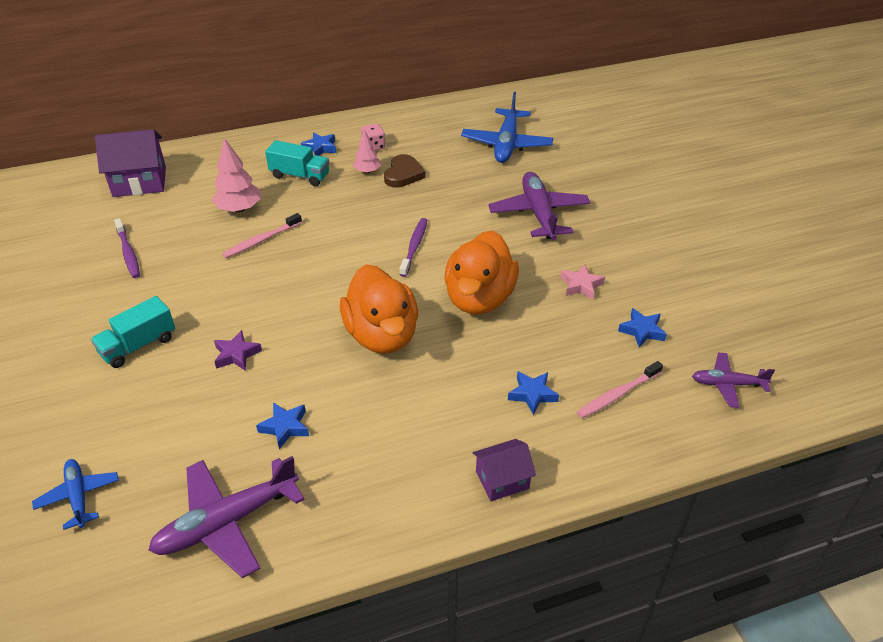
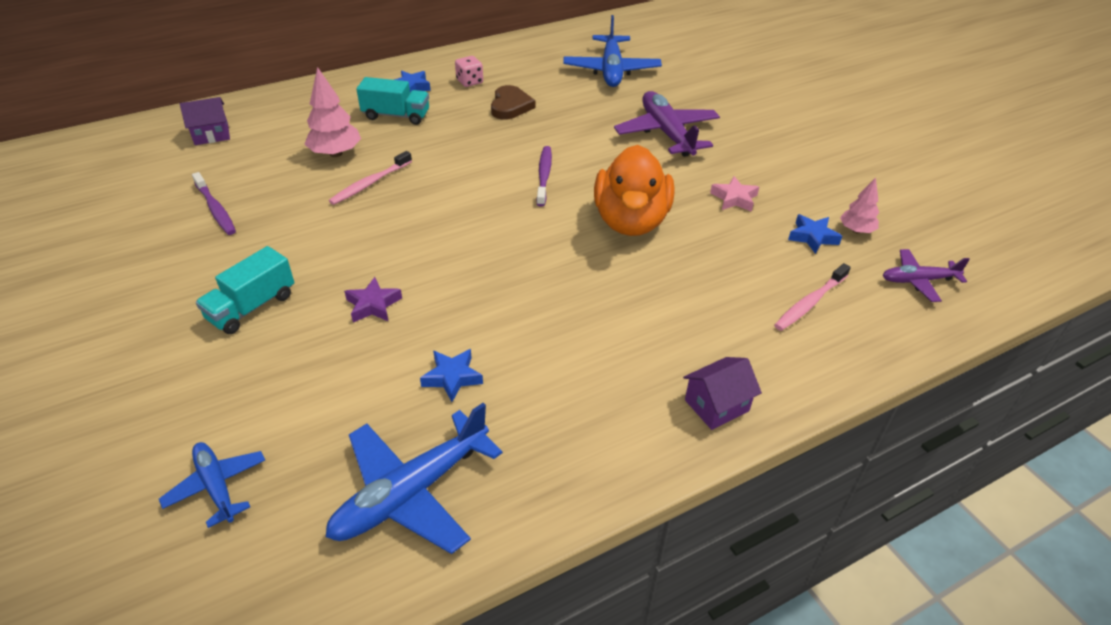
camera: 10 degrees left, 0 degrees up
(139, 182) = (211, 135): purple house -> purple house, size x0.59
(226, 523) = (410, 493): purple plane -> blue plane
(367, 171) = (470, 106): pink tree -> pink tree (856, 230)
(382, 335) = (535, 268): orange duck -> none
(532, 394) = (720, 312): blue star -> none

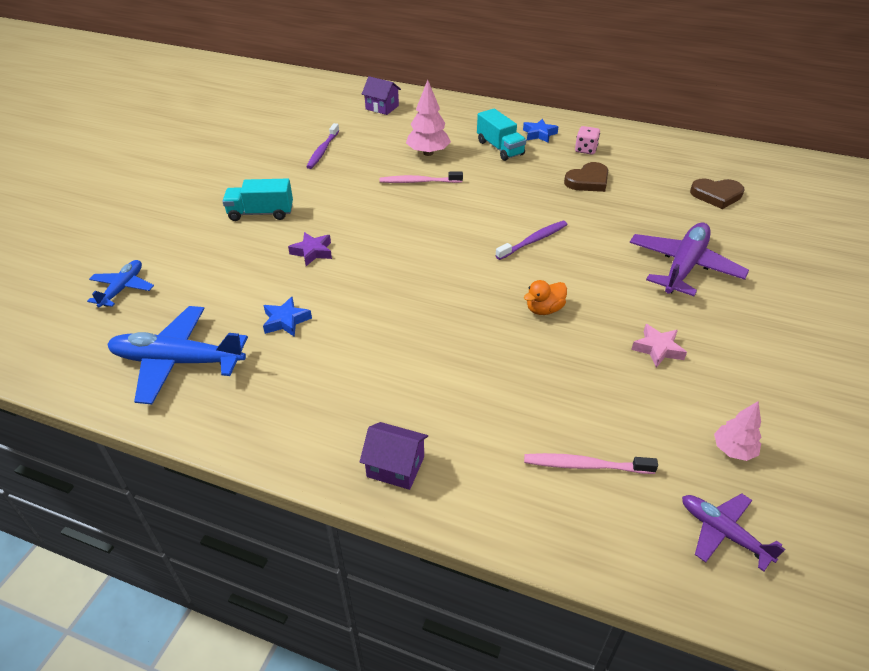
camera: 50 degrees right, 0 degrees up
(611, 70) = (716, 195): blue plane -> brown heart
(631, 221) = (544, 309): orange duck -> orange duck, size x0.44
(812, 237) = (678, 424): blue star -> none

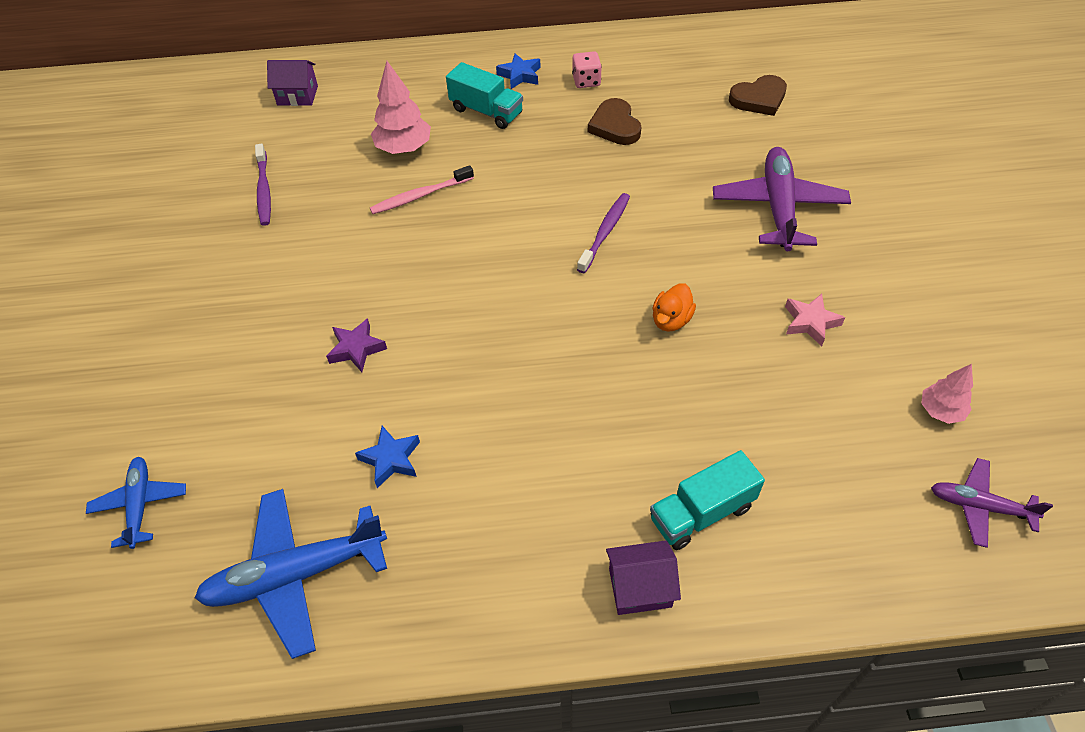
camera: 25 degrees left, 10 degrees up
(261, 213) = (248, 317): turquoise truck -> turquoise truck (701, 513)
(585, 465) = (822, 493): pink toothbrush -> none
(588, 181) = (615, 126): brown heart -> brown heart turned 135 degrees clockwise

